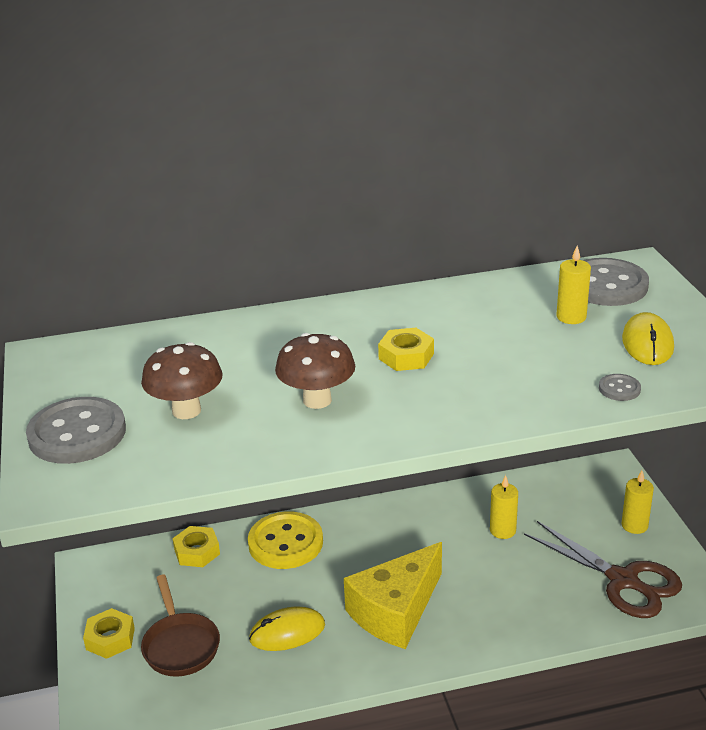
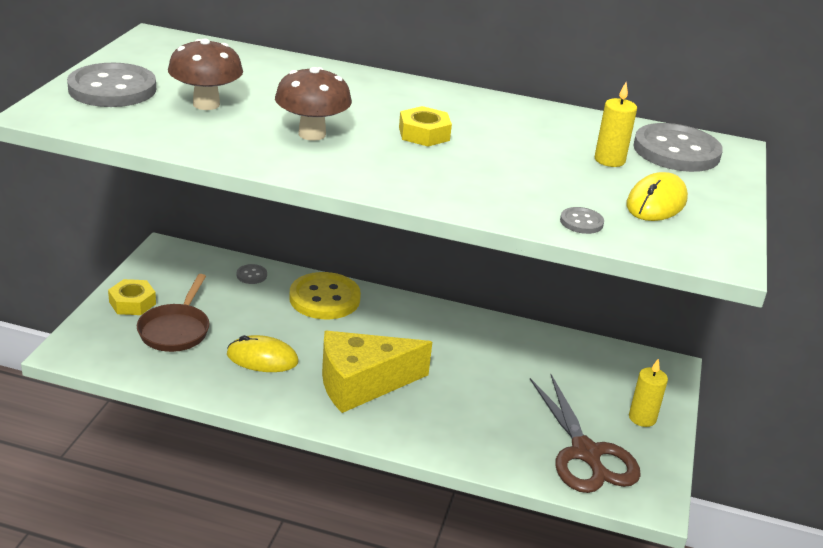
camera: 25 degrees right, 0 degrees up
(197, 552) = (251, 275): yellow nut -> grey button
(502, 530) = (514, 368): yellow candle -> none

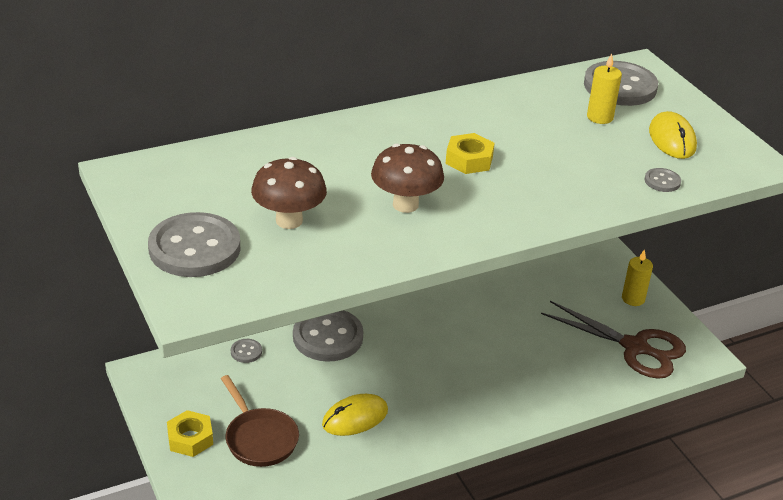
camera: 40 degrees left, 5 degrees up
(324, 298) = (328, 337): yellow button -> grey button
(362, 383) = (447, 390): yellow cheese -> none

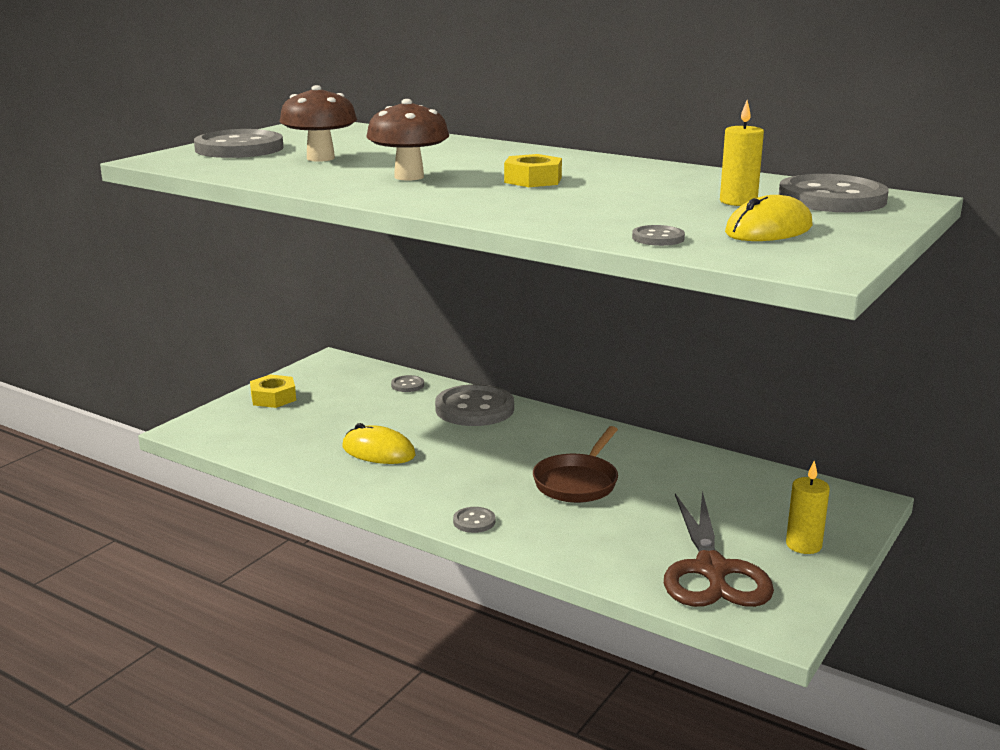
camera: 60 degrees right, 15 degrees down
(259, 438) = (303, 422): brown pan -> brown pan (577, 482)
(503, 416) = (474, 521): none -> grey button

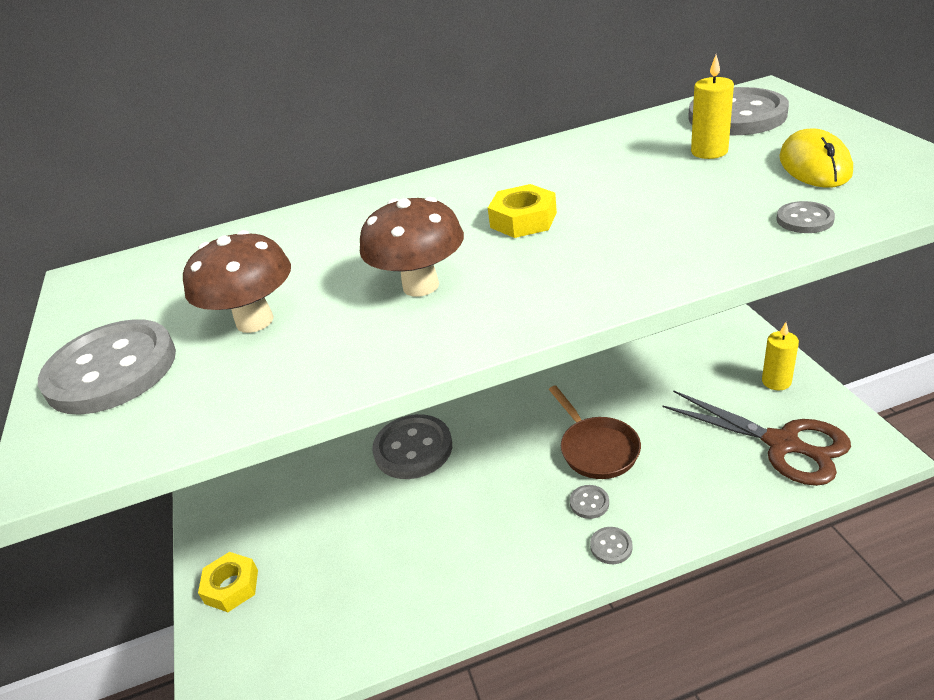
camera: 45 degrees left, 15 degrees up
(378, 451) = (426, 553): yellow mouse -> none
(407, 385) = (321, 471): grey button -> grey button (589, 503)

